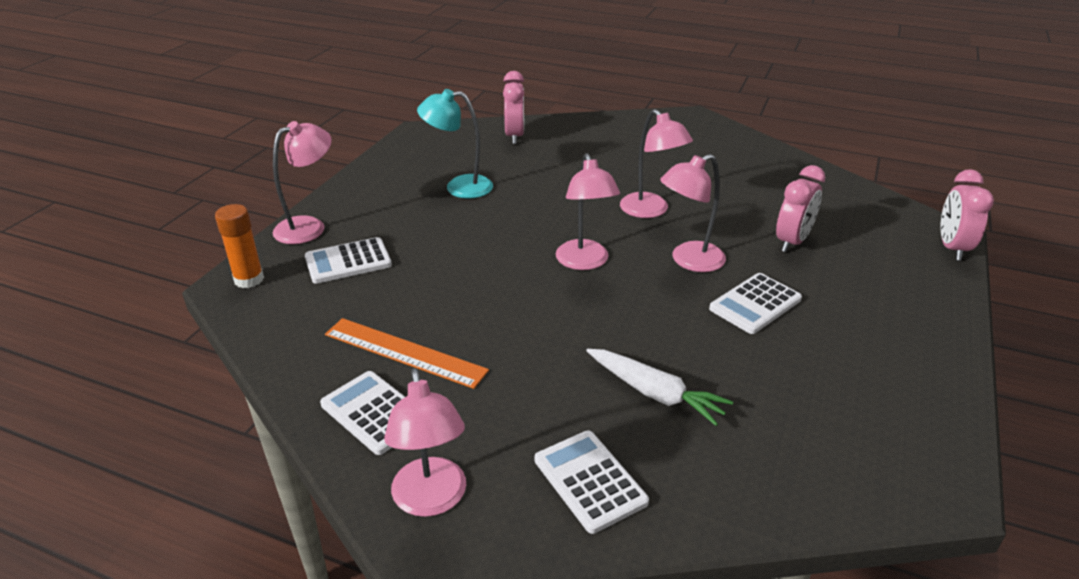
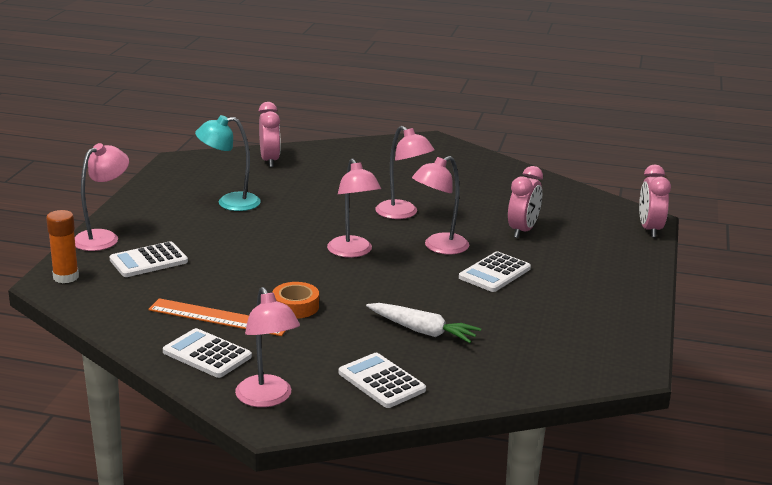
camera: 10 degrees left, 10 degrees down
(501, 341) = (295, 306): none -> orange tape

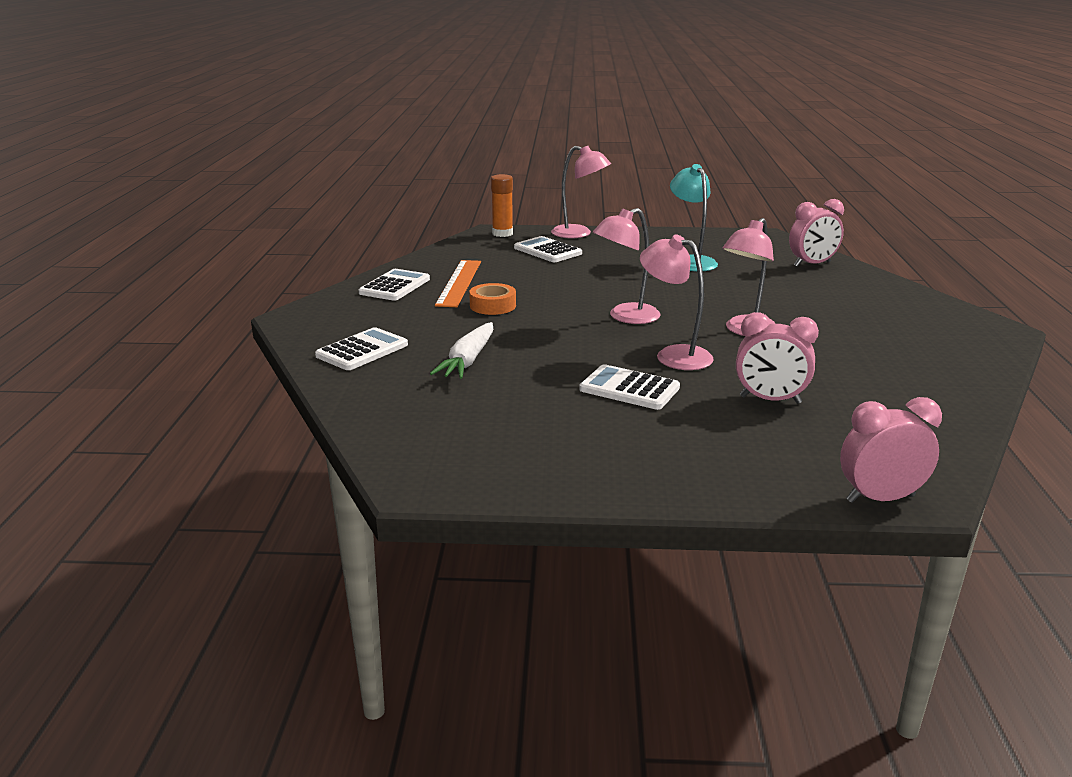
camera: 80 degrees right, 0 degrees up
(267, 399) = (327, 312): pink lamp -> none

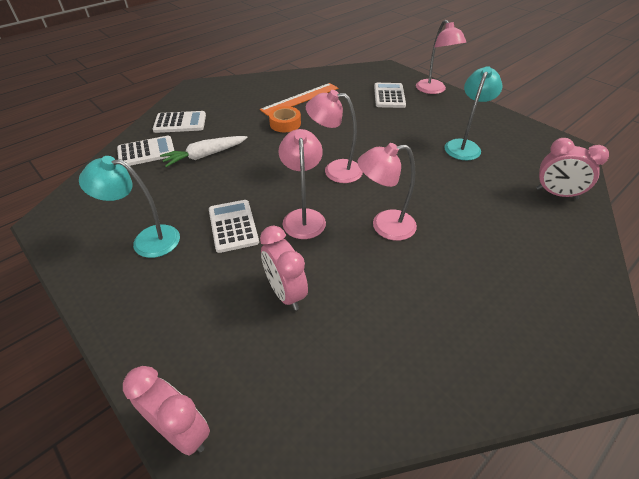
camera: 45 degrees right, 20 degrees up
(395, 286) = (268, 87): white calculator -> white calculator (146, 152)
(502, 233) = (389, 72): orange glue stick -> none
(573, 437) = (147, 240): none -> turquoise lamp

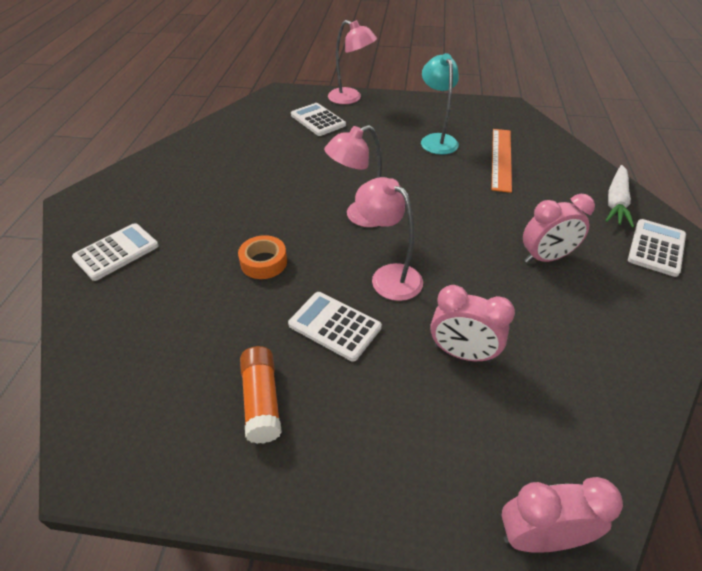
camera: 40 degrees left, 0 degrees up
(146, 152) = (118, 308): white calculator -> white calculator (656, 248)
(147, 240) = (262, 401): turquoise lamp -> orange glue stick
(205, 155) = (202, 273): white carrot -> white carrot (616, 202)
(285, 123) = (249, 194): orange tape -> orange tape (264, 262)
(300, 99) = (230, 160): orange ruler -> orange ruler (501, 159)
(384, 226) = (463, 243): pink lamp -> none
(556, 194) = (542, 149): pink clock -> pink clock (545, 258)

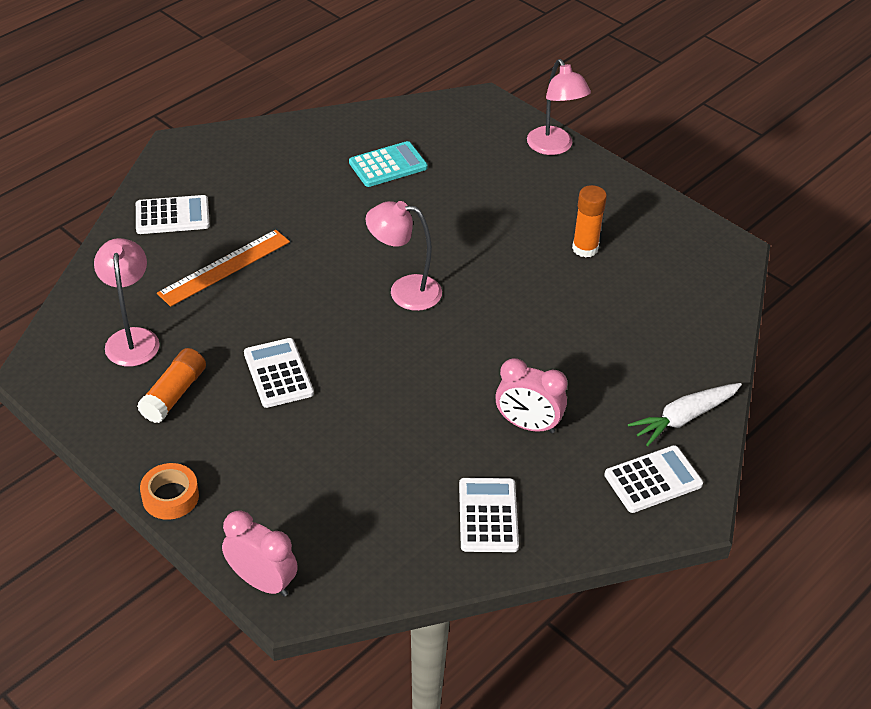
camera: 35 degrees right, 0 degrees up
(258, 147) = (388, 165): none -> turquoise calculator
(264, 262) = (277, 289): orange tape -> orange tape (170, 497)
(318, 120) = (484, 160): white calculator -> white calculator (488, 515)
(388, 276) = (366, 359): pink lamp -> pink lamp (132, 338)
(436, 140) = (585, 248): turquoise lamp -> orange glue stick
(462, 353) = (352, 451): pink clock -> none
(501, 159) = (627, 307): orange ruler -> orange ruler (224, 267)

